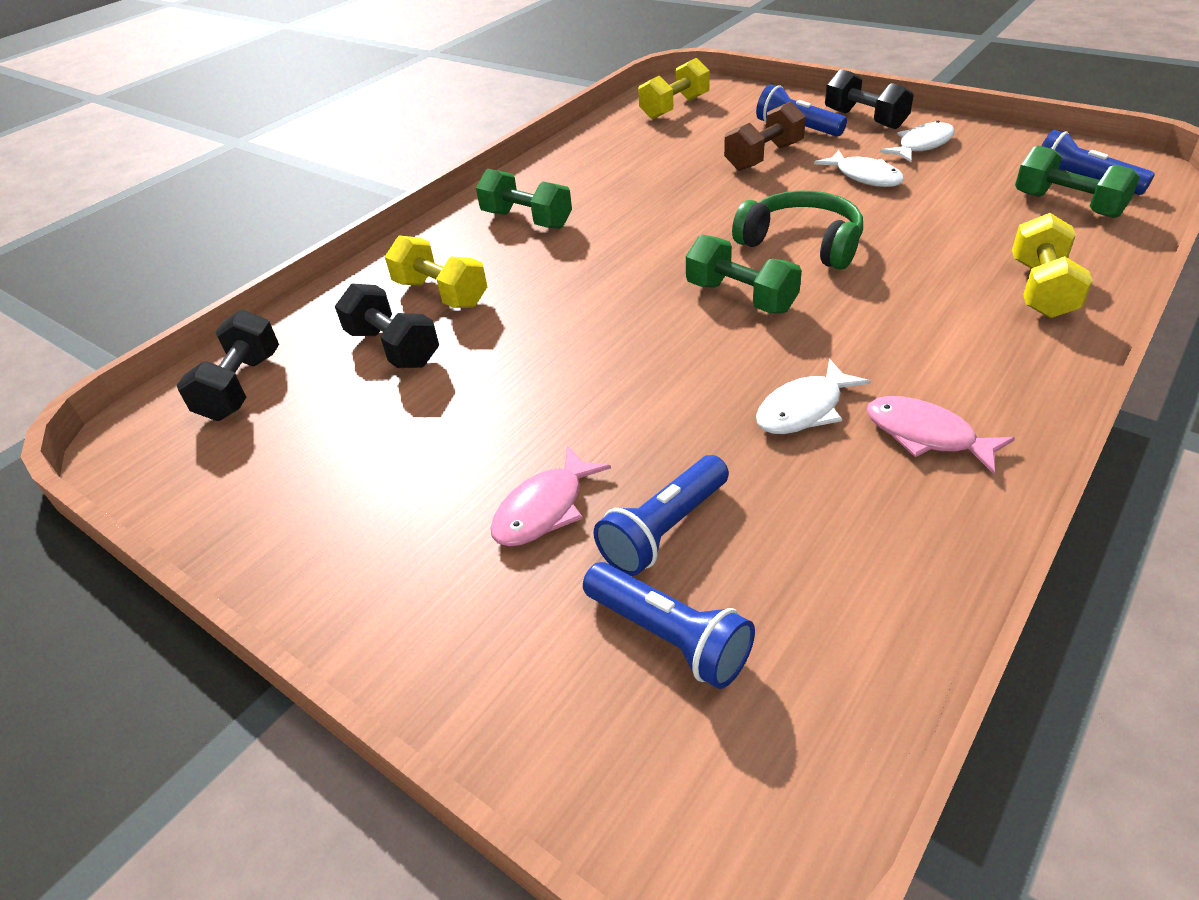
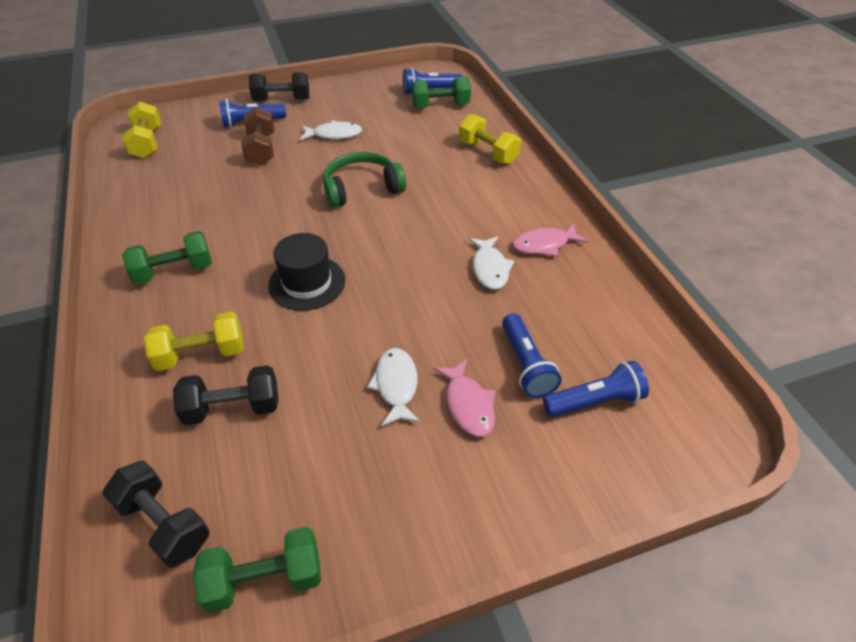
camera: 60 degrees left, 5 degrees up
(602, 295) = (307, 283): none -> black hat
(740, 297) = (379, 235): green dumbbell -> green dumbbell (265, 579)
(922, 145) = (334, 103): white fish -> white fish (396, 385)

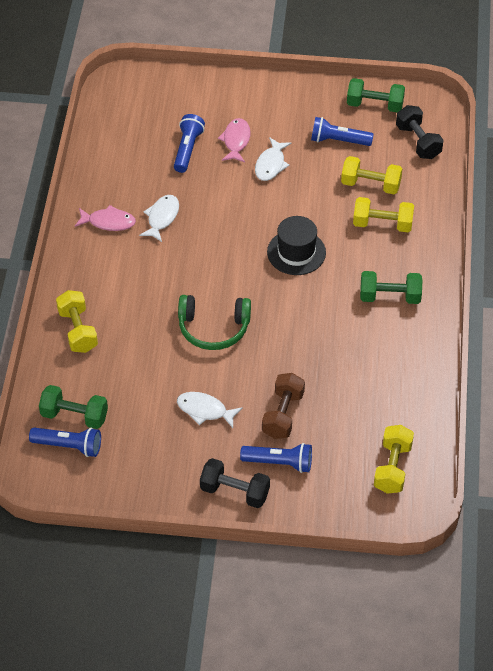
camera: 155 degrees left, 5 degrees up
(233, 408) = (370, 185): black dumbbell -> yellow dumbbell
(595, 401) = (164, 118): blue flashlight -> blue flashlight (338, 141)

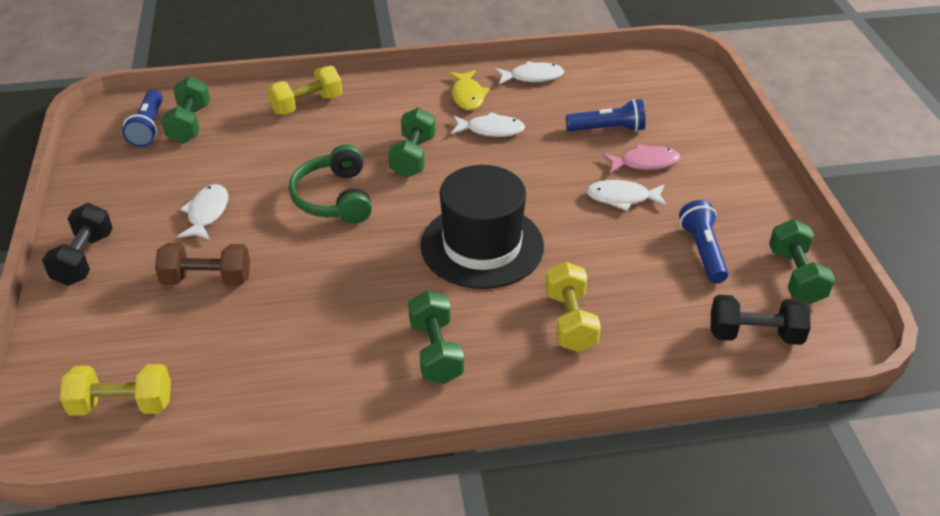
camera: 75 degrees right, 10 degrees down
(98, 175) = (532, 77): none -> white fish
(108, 222) = (467, 96): pink fish -> yellow fish
(179, 272) = (413, 157): none -> green dumbbell
(279, 463) = (129, 290): blue flashlight -> none
(296, 252) = (482, 245): black hat -> black hat, size x1.52
(370, 185) = (639, 297): yellow dumbbell -> none
(418, 142) = (754, 335): black dumbbell -> black dumbbell turned 45 degrees clockwise

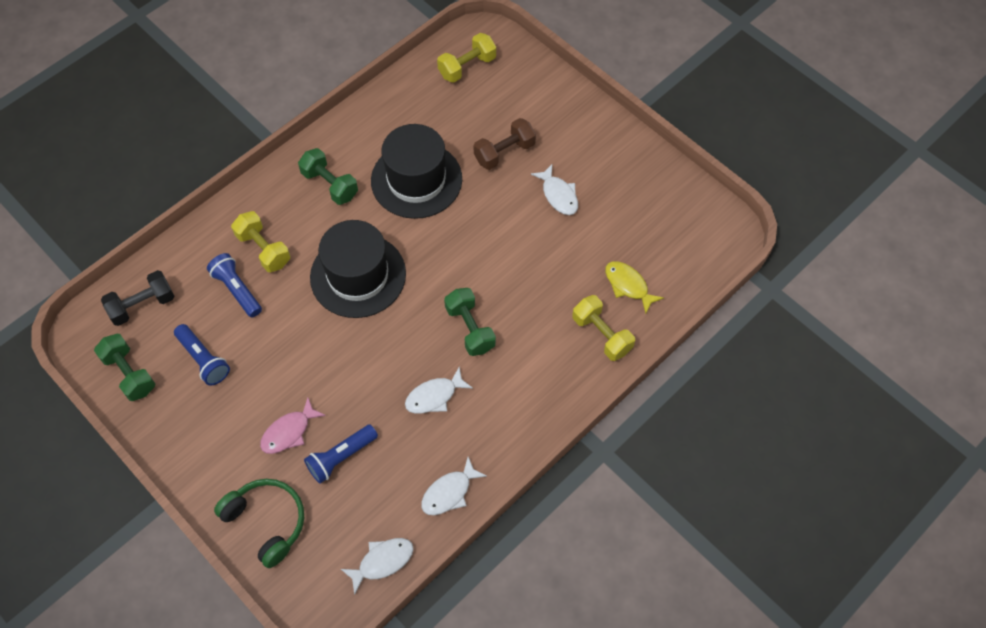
camera: 145 degrees right, 20 degrees up
(84, 259) = (591, 123): black dumbbell -> none
(148, 128) = (686, 238): blue flashlight -> blue flashlight (237, 290)
(190, 124) = (663, 260): green dumbbell -> none
(306, 105) = (601, 335): yellow dumbbell -> yellow dumbbell turned 60 degrees counterclockwise
(331, 303) = (416, 180): none -> black hat
(334, 198) = (490, 256): green headphones -> green headphones (267, 522)
(467, 96) = (485, 428): yellow fish -> yellow fish (628, 285)
(622, 198) = (287, 380): white fish -> white fish (382, 562)

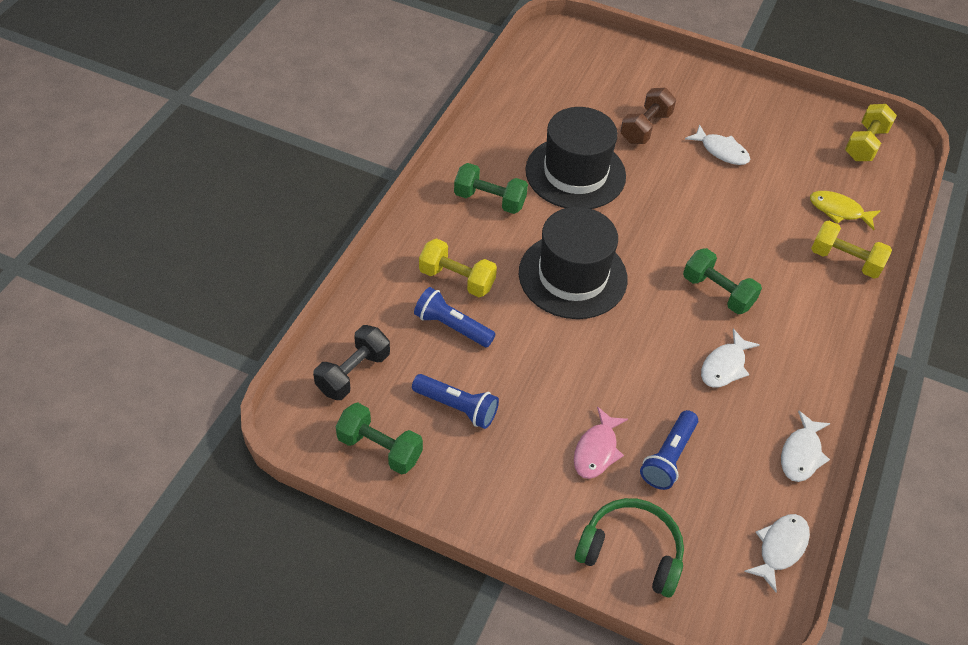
camera: 25 degrees left, 10 degrees down
(467, 67) = (560, 64): yellow dumbbell -> yellow dumbbell (865, 144)

